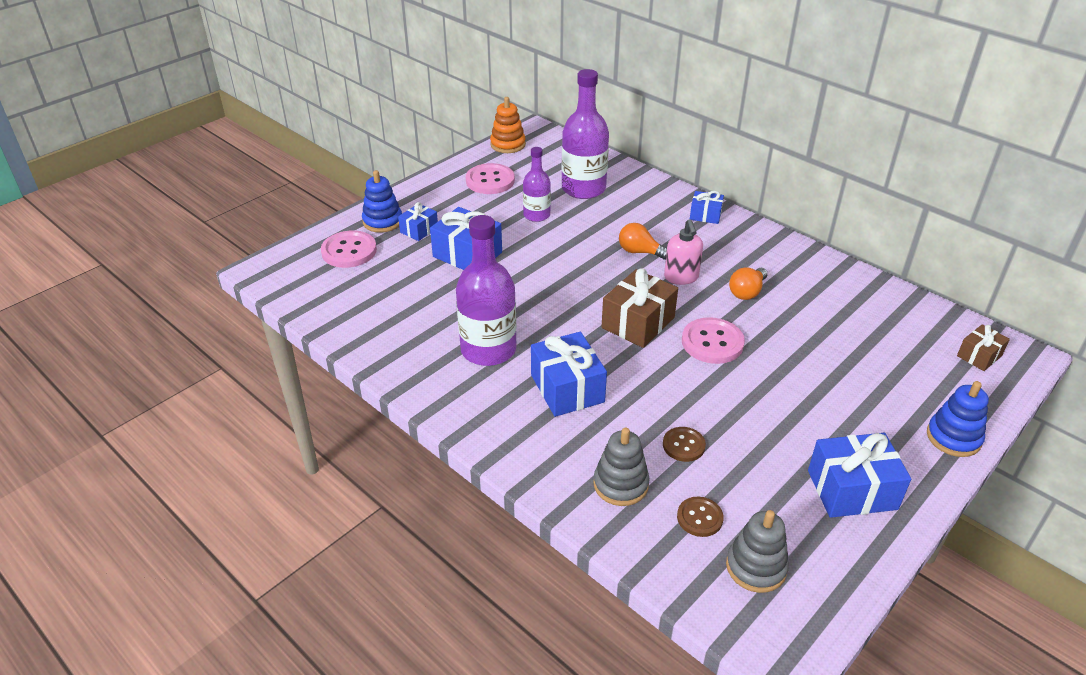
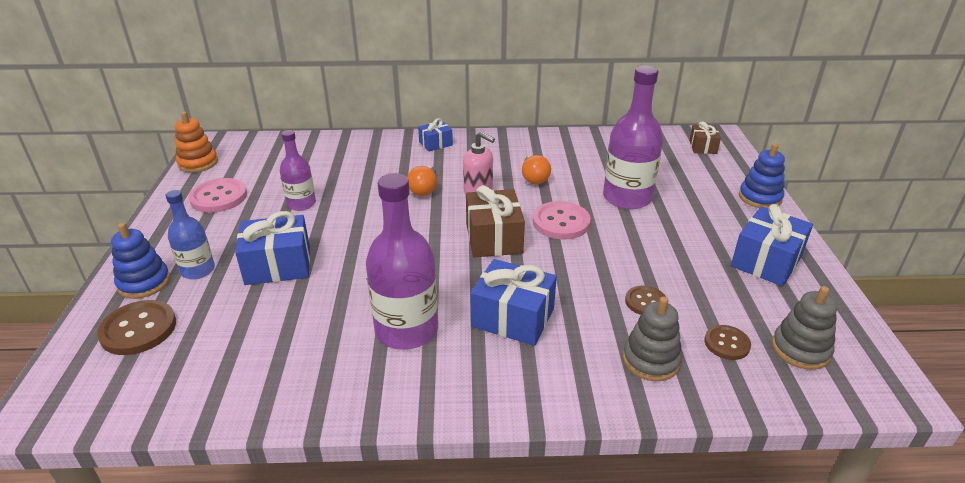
camera: 45 degrees left, 5 degrees down
(349, 251) = (138, 329): pink button -> brown button
(419, 230) = (198, 270): blue gift -> blue bottle
(583, 188) = (315, 167): purple bottle -> purple bottle (627, 198)
(640, 252) = (424, 189): orange light bulb -> orange light bulb turned 60 degrees counterclockwise

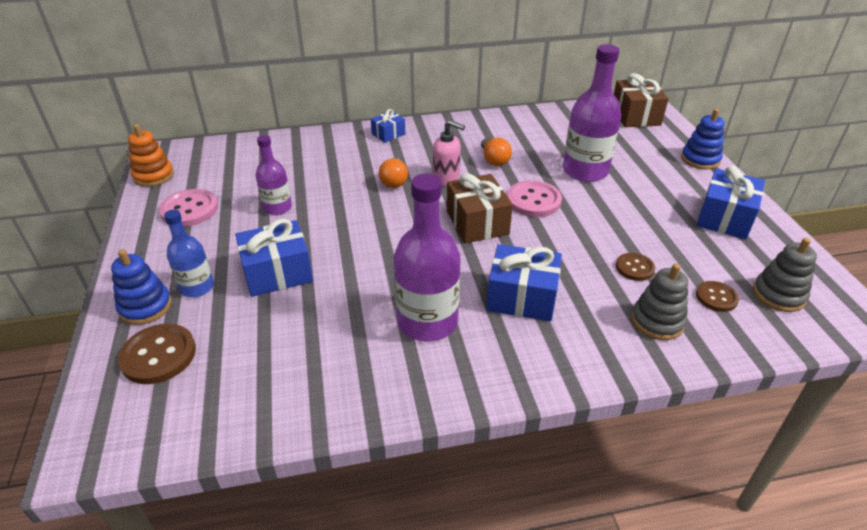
camera: 10 degrees left, 5 degrees up
(703, 147) = (635, 116): brown gift -> brown gift, size x1.75

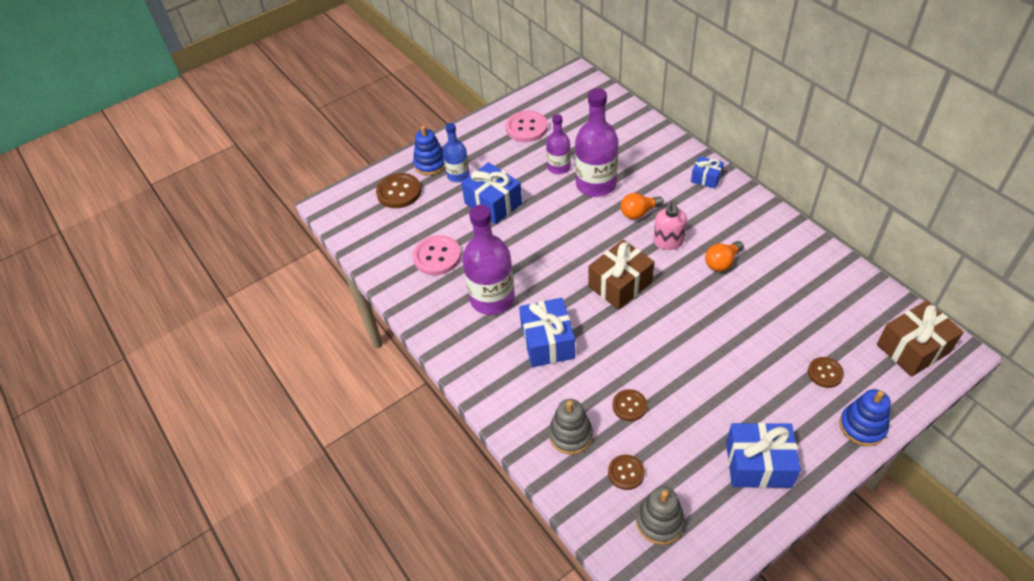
camera: 70 degrees right, 10 degrees up
(153, 176) = (549, 90): orange stacking toy -> none
(533, 200) = (678, 310): pink button -> pink button (437, 256)
(585, 171) = (757, 333): purple bottle -> purple bottle (596, 184)
(642, 156) = (825, 373): none -> brown button

